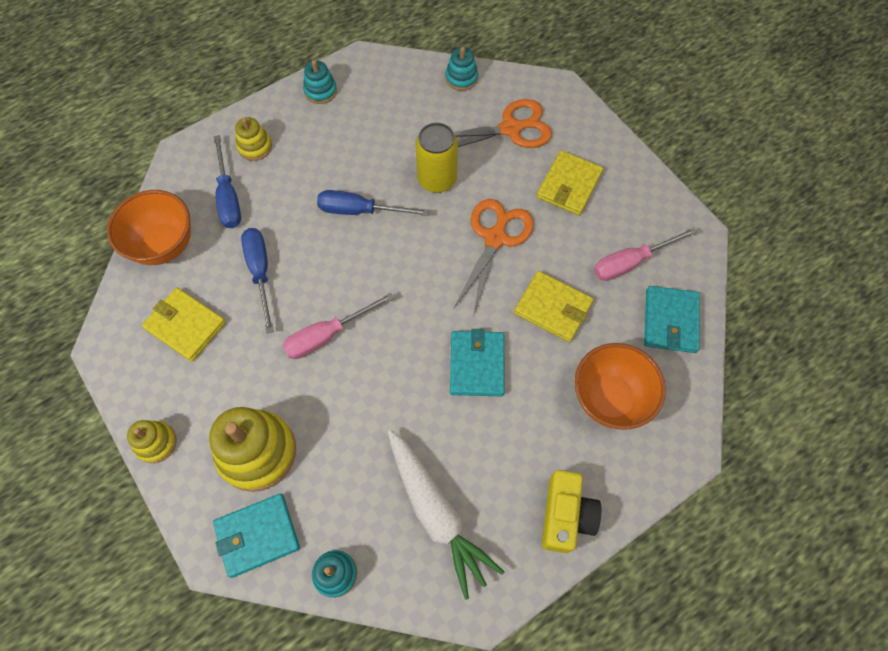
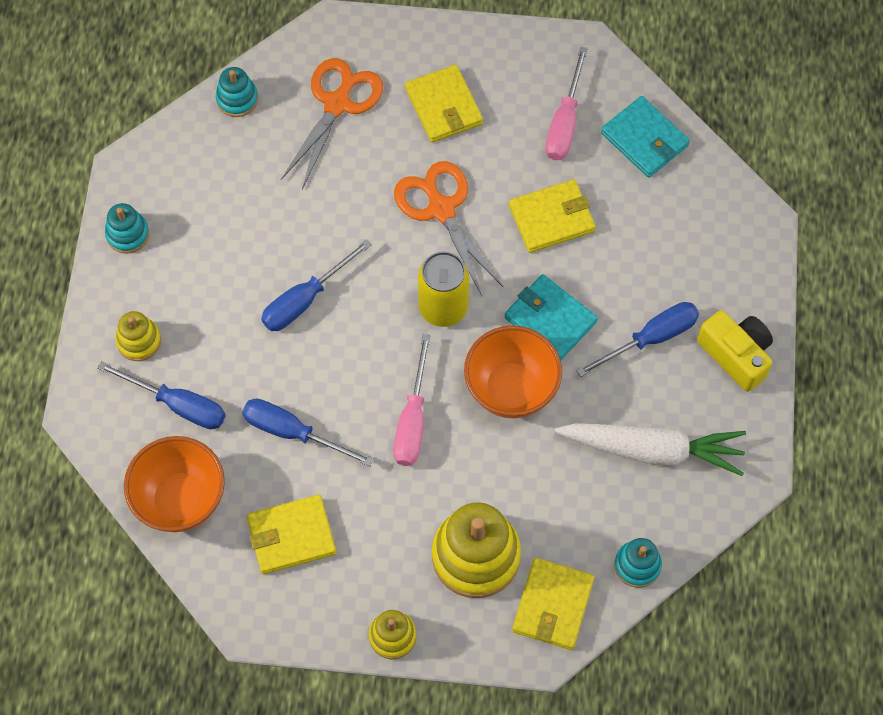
camera: 50 degrees left, 0 degrees up
(257, 535) = (552, 605): turquoise wallet -> yellow wallet
(437, 179) = (333, 209): yellow can -> yellow can (443, 307)
(523, 443) = (650, 338): none -> blue screwdriver
(609, 399) = (670, 242): orange bowl -> orange bowl (511, 389)

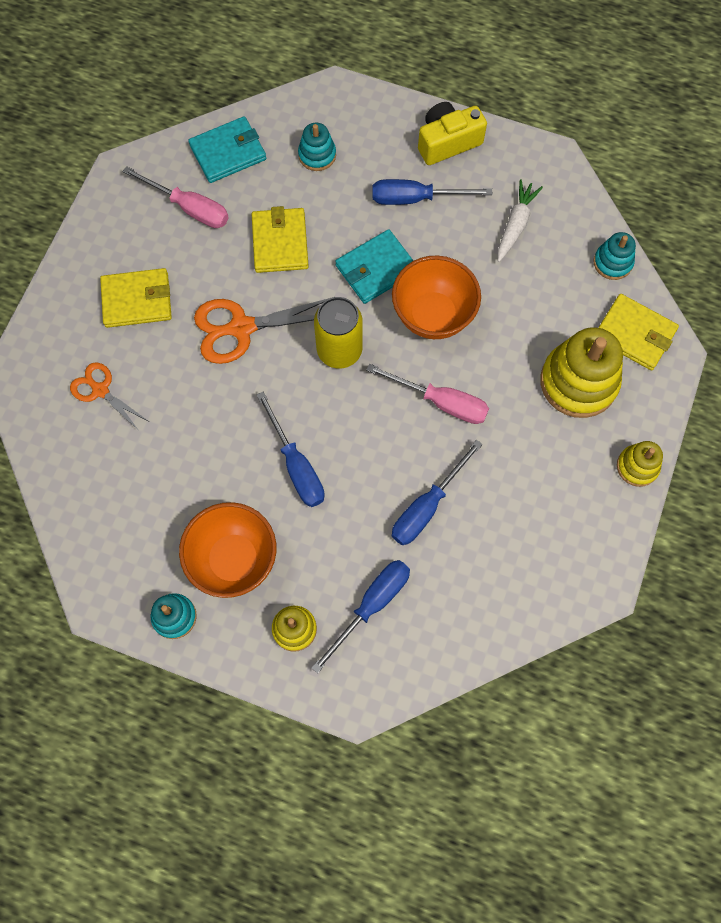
camera: 75 degrees left, 5 degrees up
(181, 500) = (469, 623): orange bowl -> orange bowl (234, 560)
(237, 99) = (60, 480): turquoise stacking toy -> turquoise stacking toy (317, 155)
(291, 536) = (527, 530): yellow wallet -> none
(337, 104) = (100, 390): orange scissors -> orange scissors, size x0.61
(650, 338) = (415, 199): blue screwdriver -> blue screwdriver turned 75 degrees counterclockwise
(652, 450) = (515, 225): white carrot -> white carrot, size x0.60

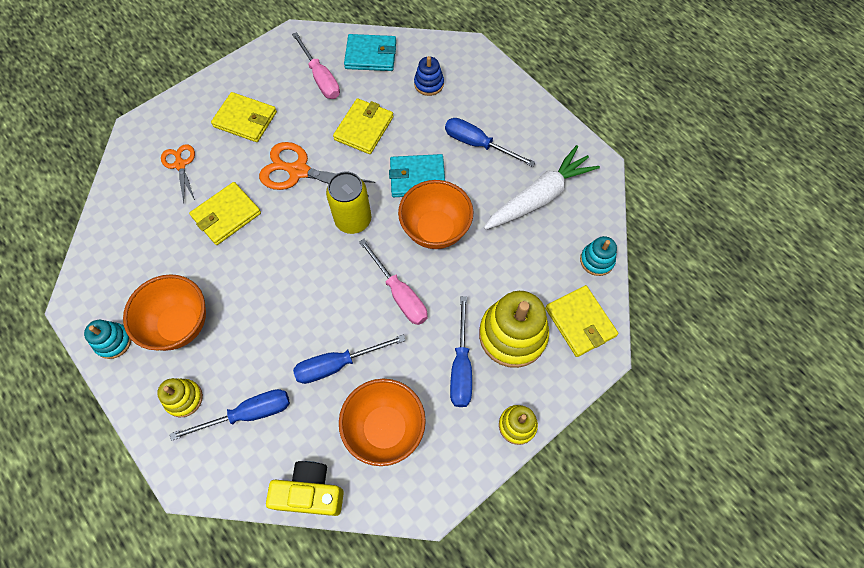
camera: 30 degrees right, 5 degrees down
(196, 418) = (226, 215): none -> yellow wallet
(296, 465) = (268, 283): blue screwdriver -> blue screwdriver (461, 366)
(317, 155) = (429, 84): turquoise stacking toy -> blue stacking toy
(447, 142) = (526, 117): yellow camera -> yellow camera (310, 492)
(515, 225) = (539, 197): white carrot -> white carrot, size x1.68
(516, 541) = (385, 428): none -> orange bowl

